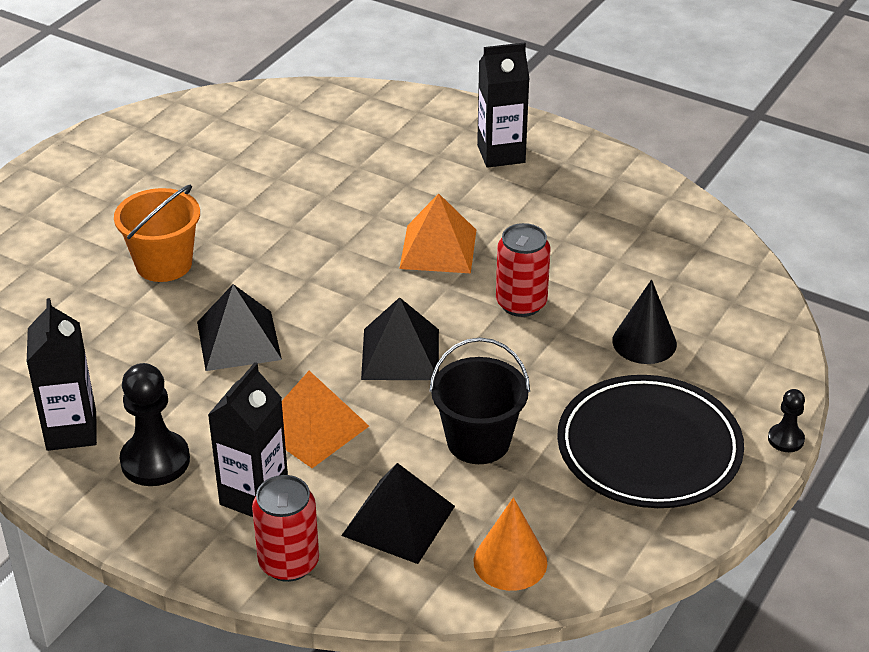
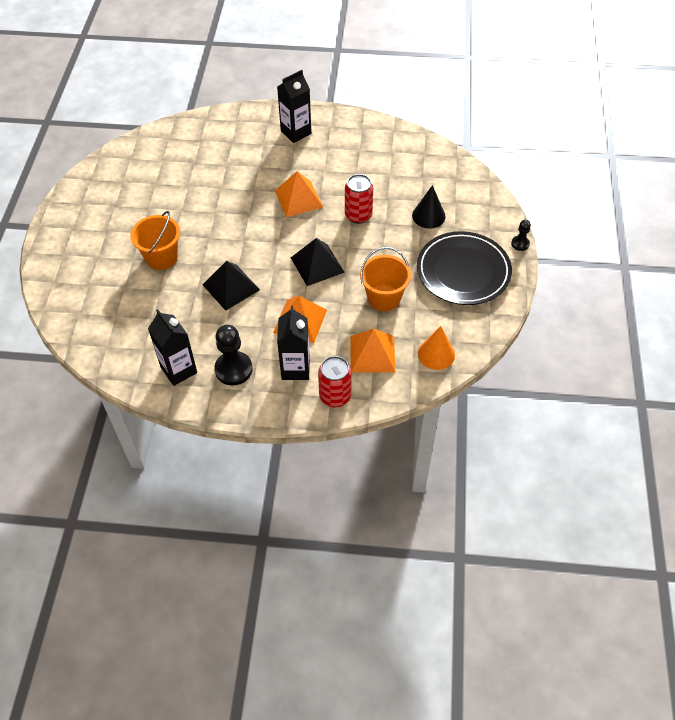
camera: 25 degrees left, 15 degrees up
(398, 520) = (372, 354): black pyramid -> orange pyramid
(478, 441) = (384, 298): black bucket -> orange bucket

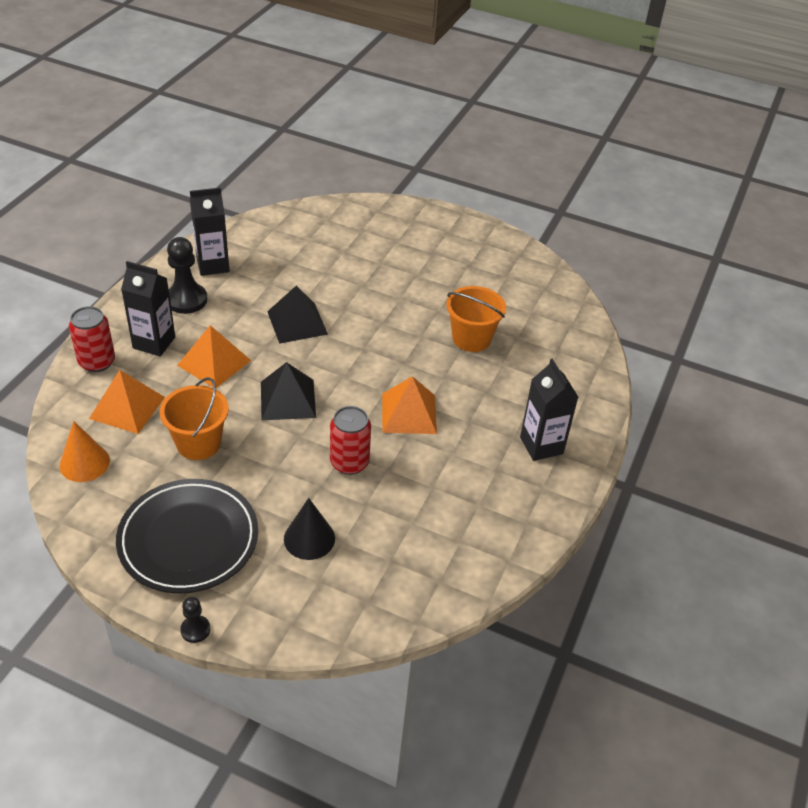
camera: 105 degrees right, 10 degrees down
(161, 257) = (371, 282): orange bucket -> orange bucket (471, 338)

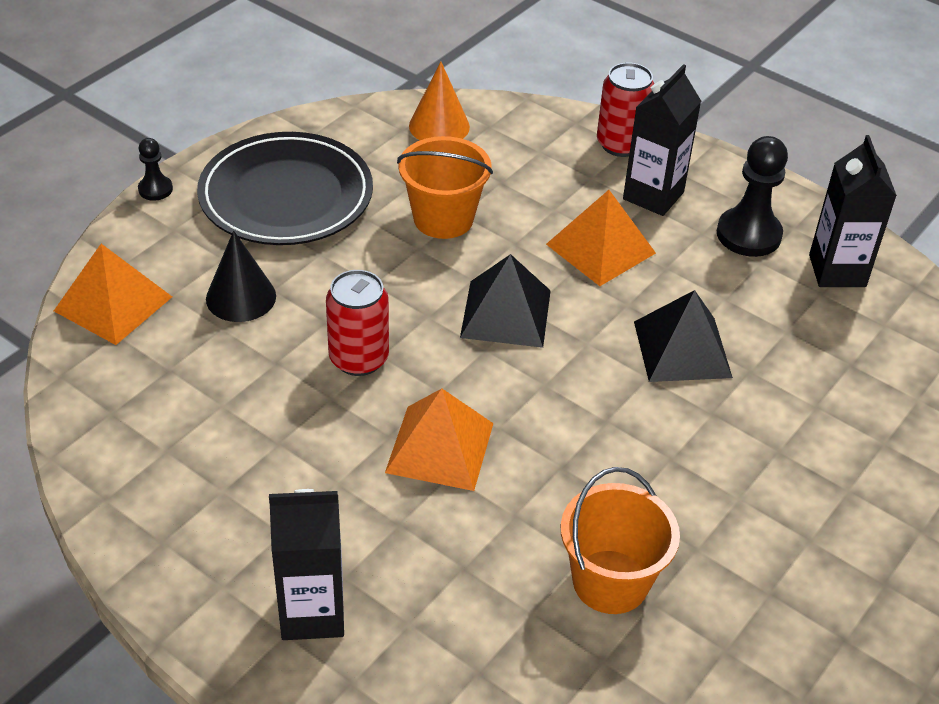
camera: 105 degrees right, 0 degrees up
(127, 407) = (527, 164): orange pyramid -> orange pyramid (113, 303)

